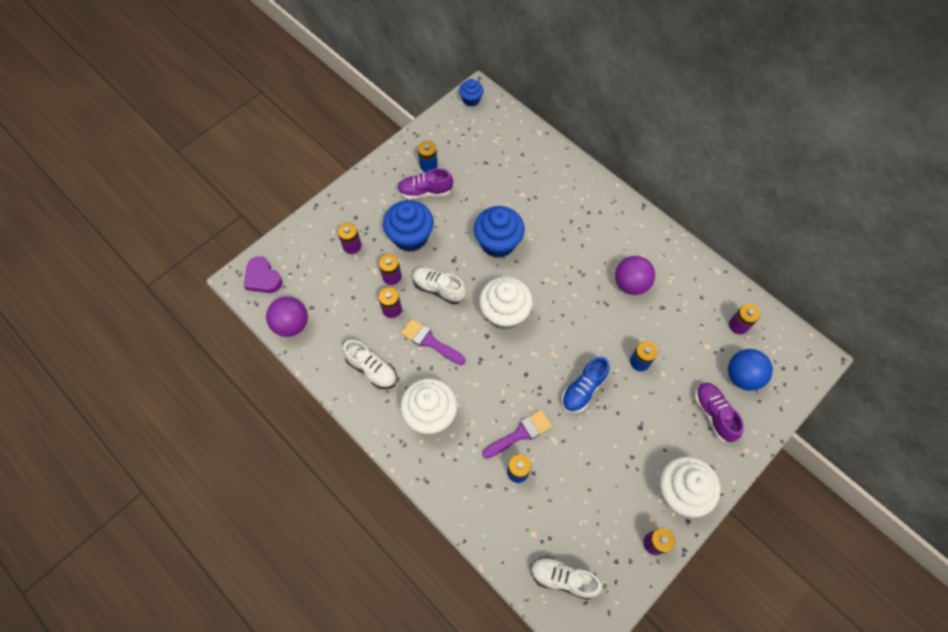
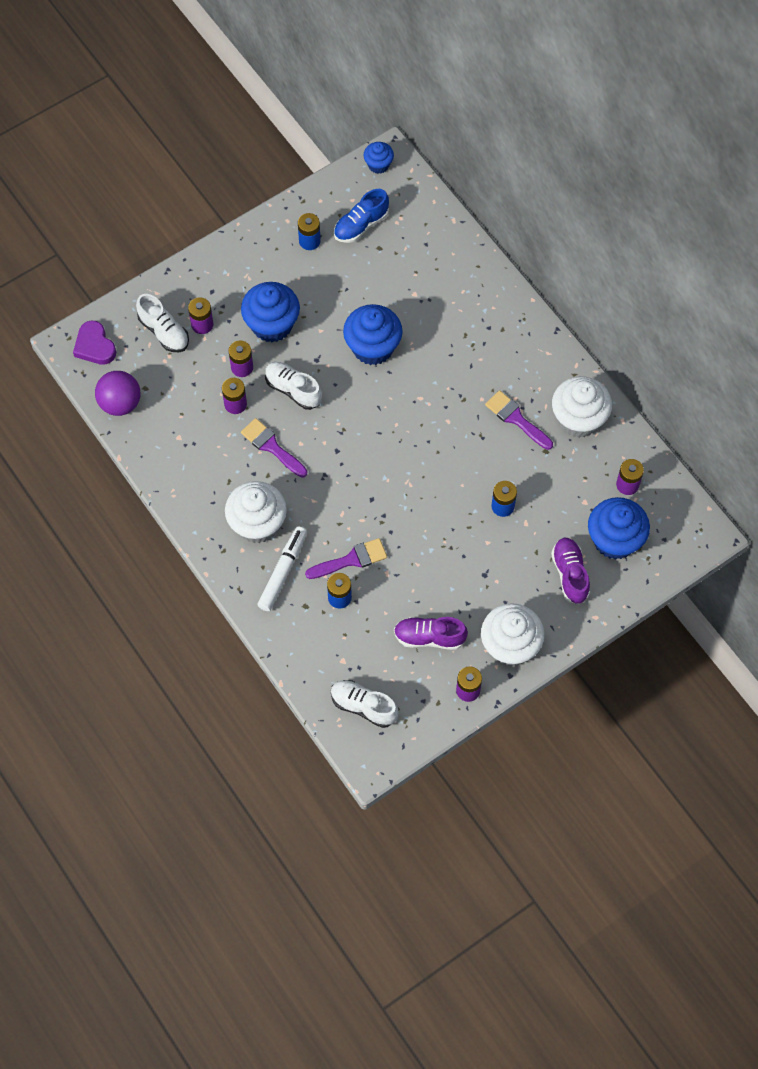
camera: 10 degrees right, 0 degrees up
(372, 369) = (202, 466): white shoe -> white shoe (164, 332)
(425, 191) = (299, 273): purple shoe -> purple shoe (429, 637)
(461, 456) = (283, 571): none -> white marker
(504, 313) = (362, 429): white cupcake -> white cupcake (578, 419)
(583, 389) = (432, 525): blue shoe -> blue shoe (361, 225)
(630, 284) = (516, 419): purple ball -> purple brush
(742, 376) = (614, 540): blue ball -> blue cupcake

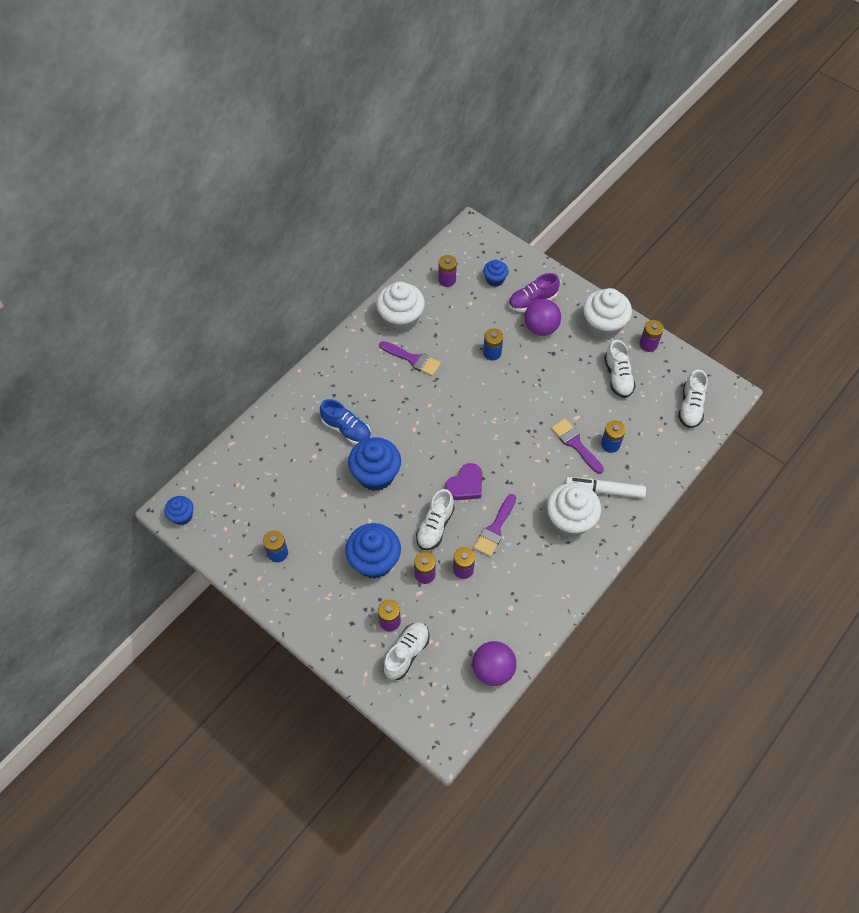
camera: 105 degrees left, 5 degrees down
(95, 346) = (439, 713): purple heart -> purple heart (465, 485)
(361, 225) = (251, 514): blue shoe -> blue shoe (346, 429)
(429, 637) = (618, 377): purple shoe -> white shoe
(516, 419) = (413, 359): purple brush -> purple brush turned 90 degrees counterclockwise
(525, 572) = (541, 328): none -> purple ball
(614, 540) = (495, 280): blue cupcake -> blue cupcake, size x0.54

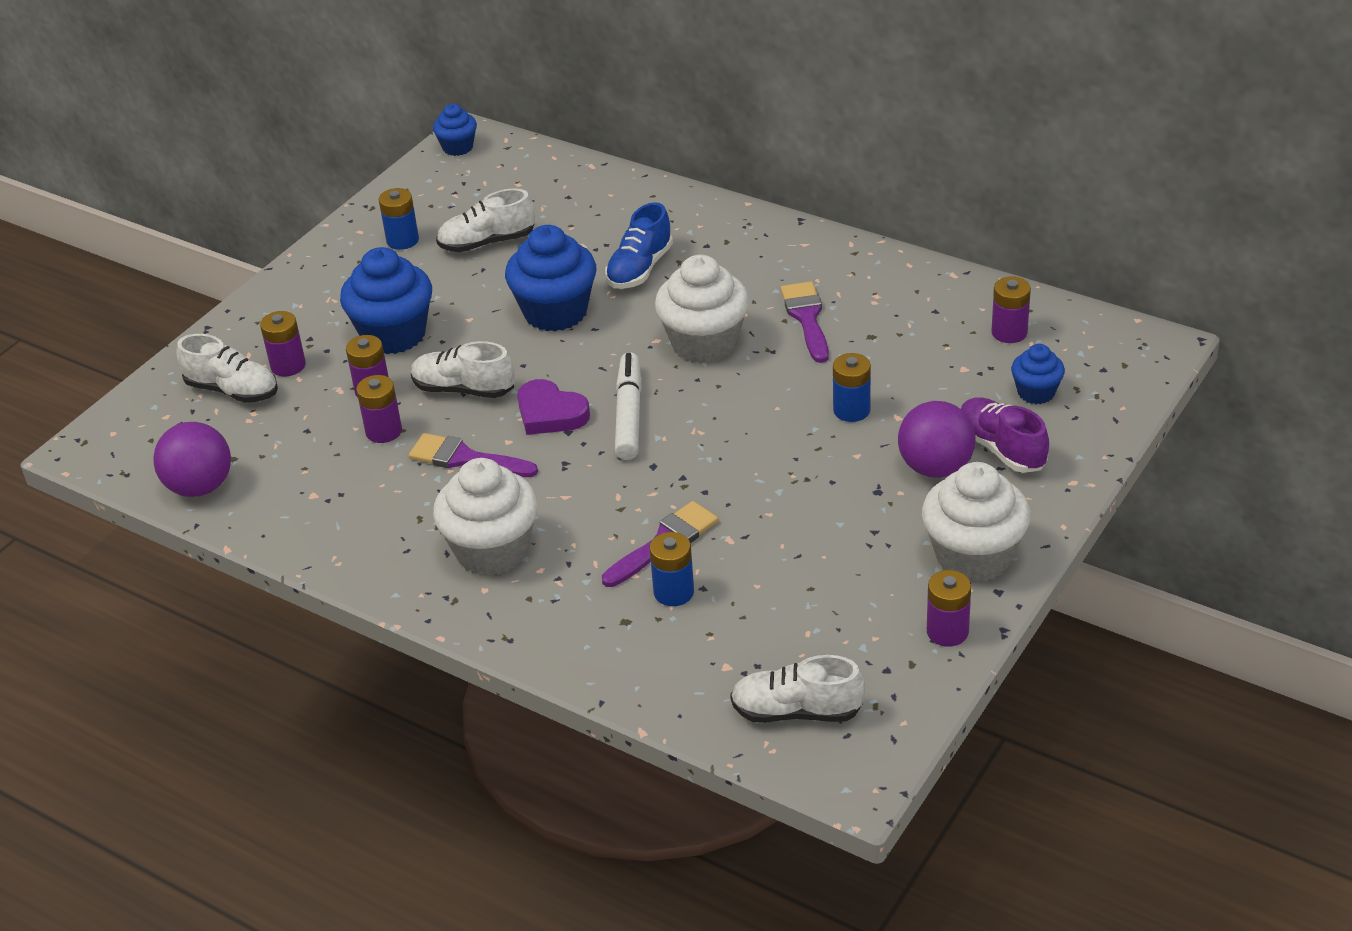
camera: 85 degrees right, 20 degrees down
(401, 319) = (893, 292): white cupcake -> white cupcake (704, 343)
(413, 359) = (806, 318): purple brush -> purple brush turned 150 degrees clockwise
(604, 490) = (565, 592): white marker -> white marker (629, 414)
(618, 377) = (844, 590): white shoe -> white shoe (487, 242)

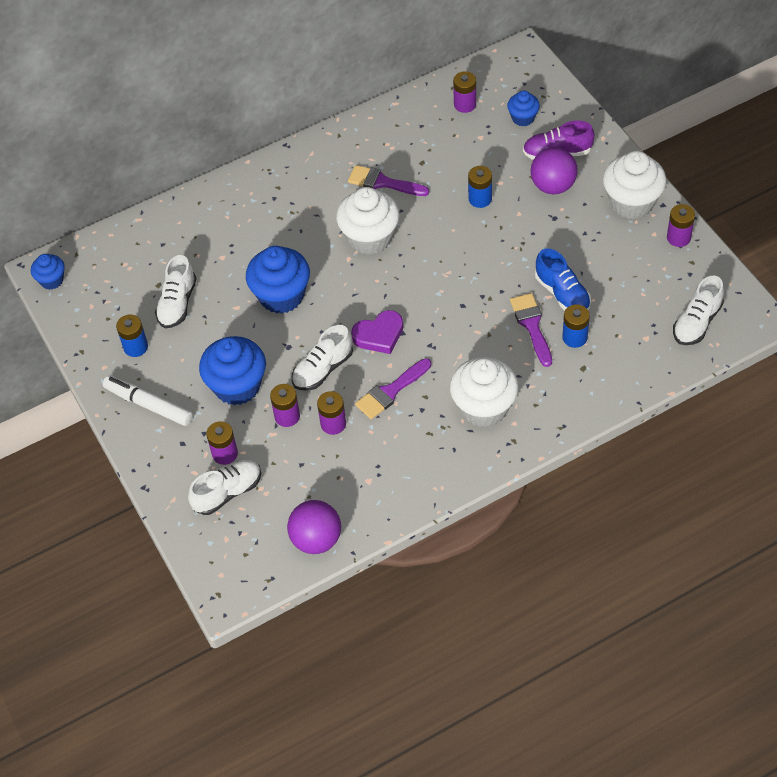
camera: 60 degrees left, 15 degrees up
(629, 414) = (408, 298): white marker -> white marker (148, 405)
(640, 269) = (271, 238): blue shoe -> blue shoe (562, 293)

